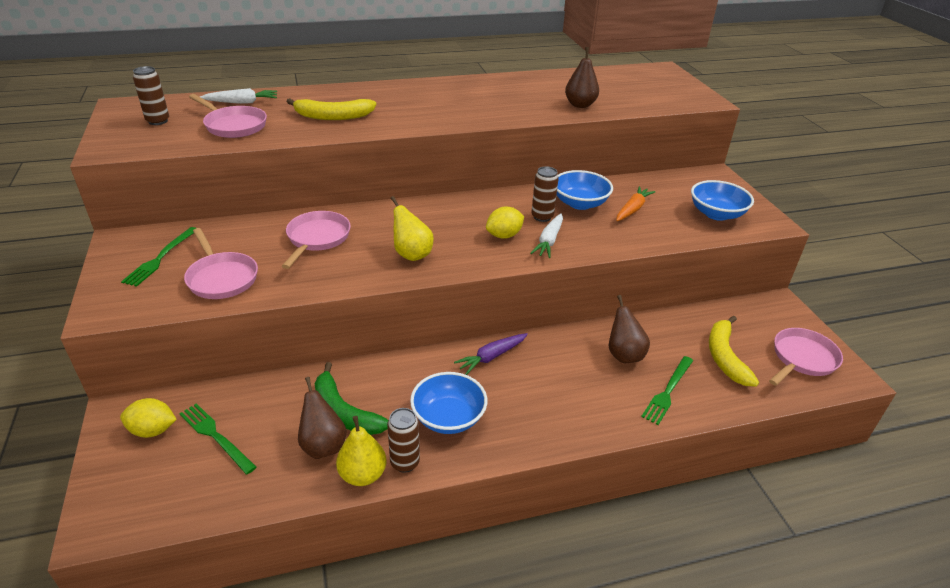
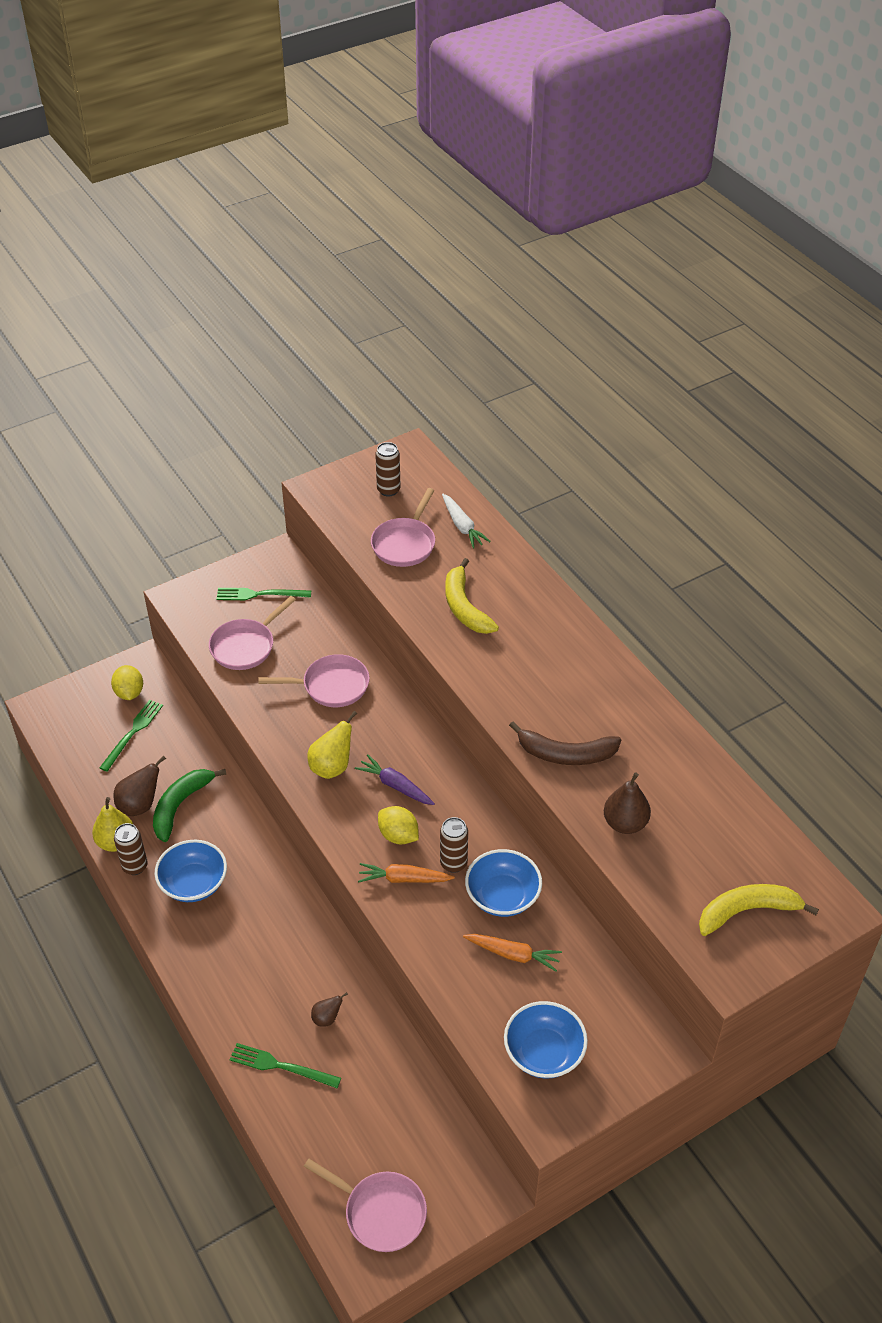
camera: 75 degrees right, 10 degrees up
(491, 357) = (285, 898): purple carrot -> purple carrot (395, 786)
(509, 110) = (565, 754): none -> brown banana
(549, 241) = (404, 879): white carrot -> orange carrot
(624, 355) = (327, 1018): brown pear -> brown pear, size x0.58
(725, 357) = (356, 1123): yellow banana -> yellow banana (747, 911)

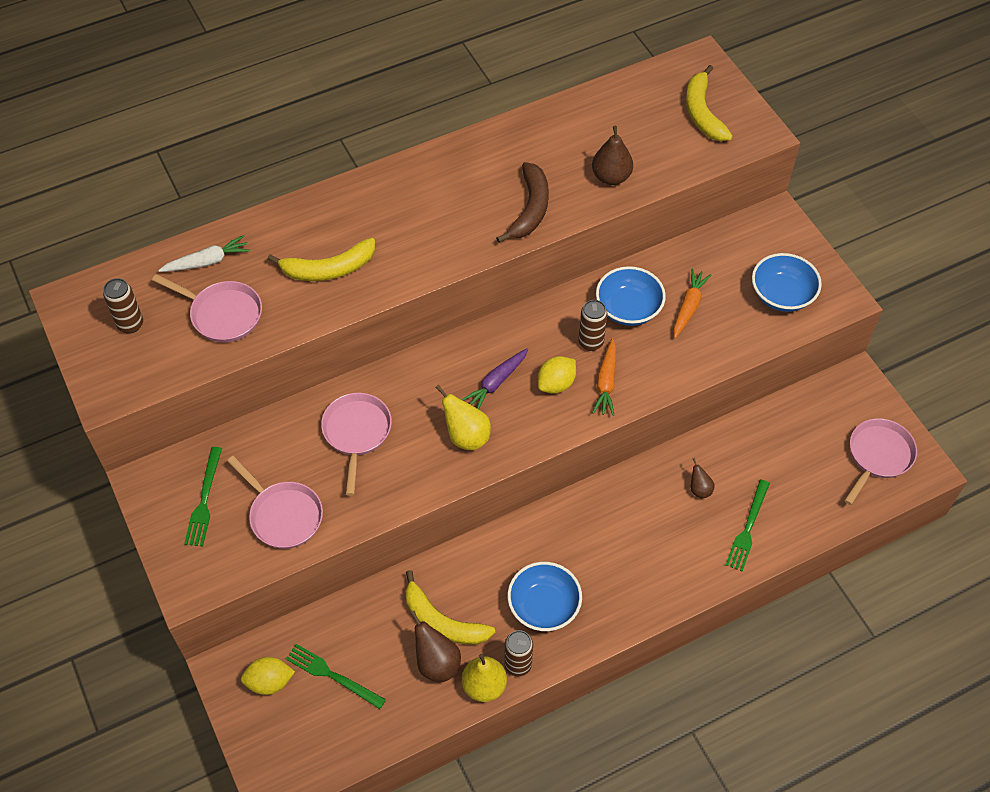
camera: 85 degrees left, 10 degrees up
(180, 805) = (442, 621): green banana -> yellow banana

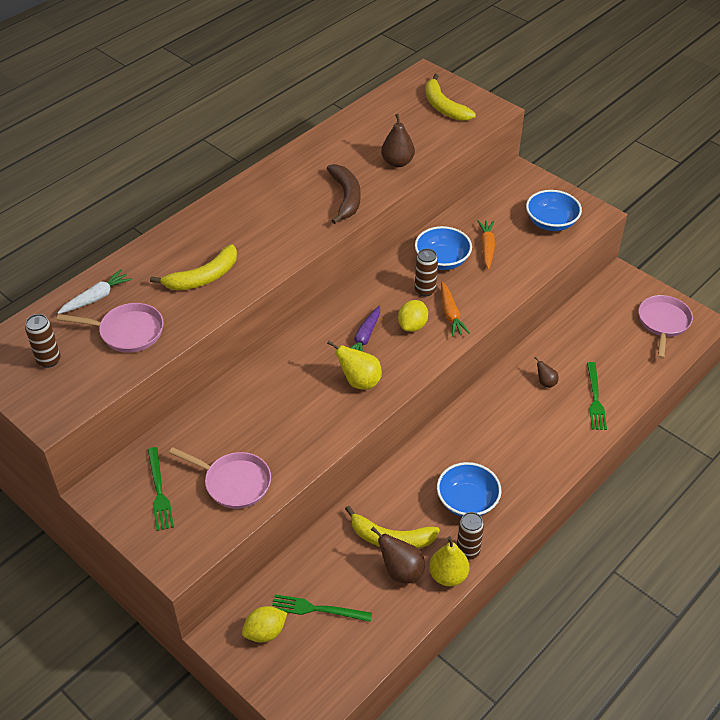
camera: 20 degrees left, 10 degrees down
(357, 433) = (268, 404): pink pan -> none

